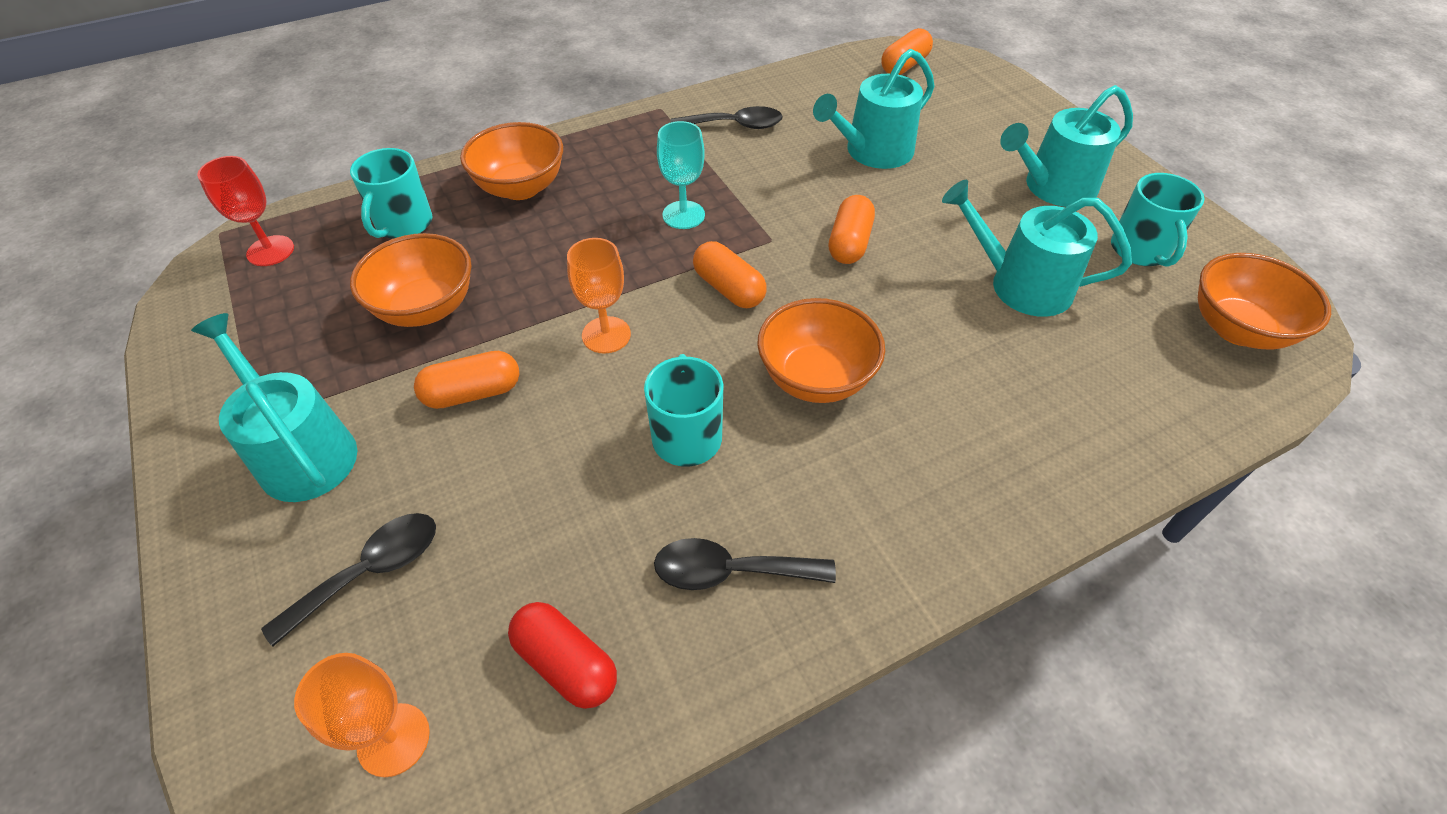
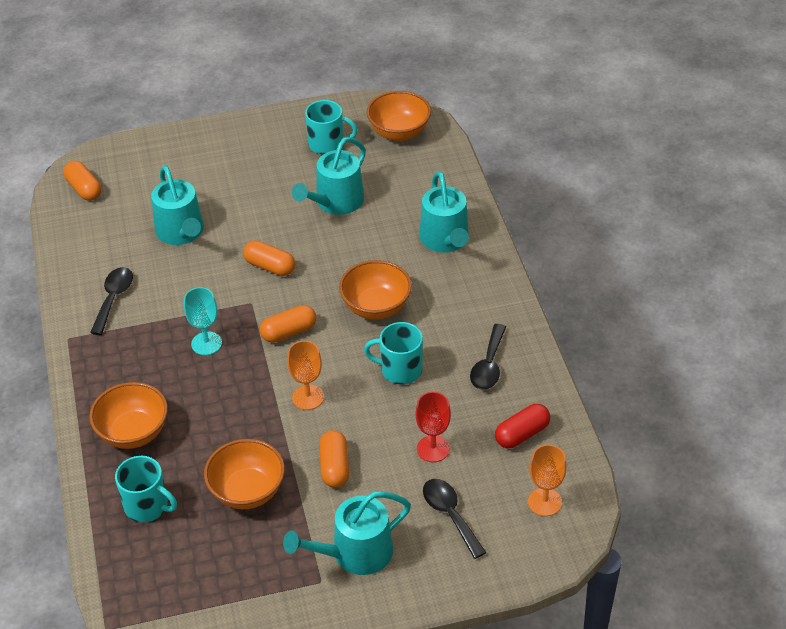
camera: 75 degrees left, 5 degrees down
(270, 251) = (144, 590): red goblet -> red goblet (433, 449)
(1053, 187) = (257, 160): turquoise watering can -> turquoise watering can (445, 240)

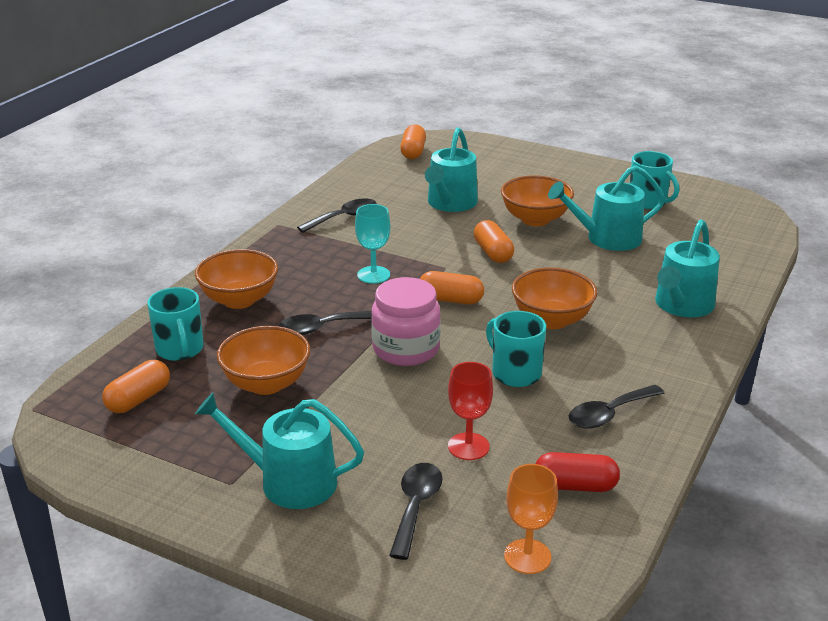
camera: 40 degrees right, 15 degrees down
(228, 417) = (322, 328): none -> black spoon
(308, 397) = (406, 349): orange goblet -> pink jar
(334, 467) = (361, 408): orange capsule -> orange capsule (138, 399)
(399, 132) = (728, 219): orange bowl -> orange bowl (535, 219)

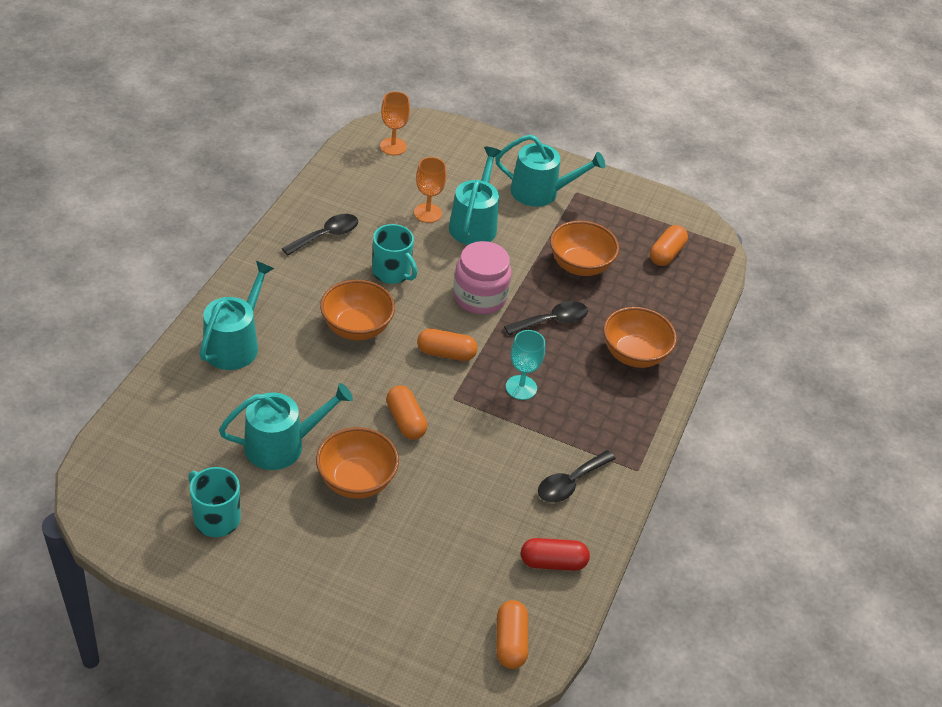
camera: 170 degrees right, 15 degrees up
(180, 349) = (659, 299): turquoise mug -> none
(416, 507) = (459, 175): black spoon -> none
(450, 203) = (453, 513): turquoise watering can -> turquoise watering can (474, 224)
(468, 446) = (427, 213): red goblet -> orange goblet
(575, 486) = (359, 185): red capsule -> red capsule (553, 562)

